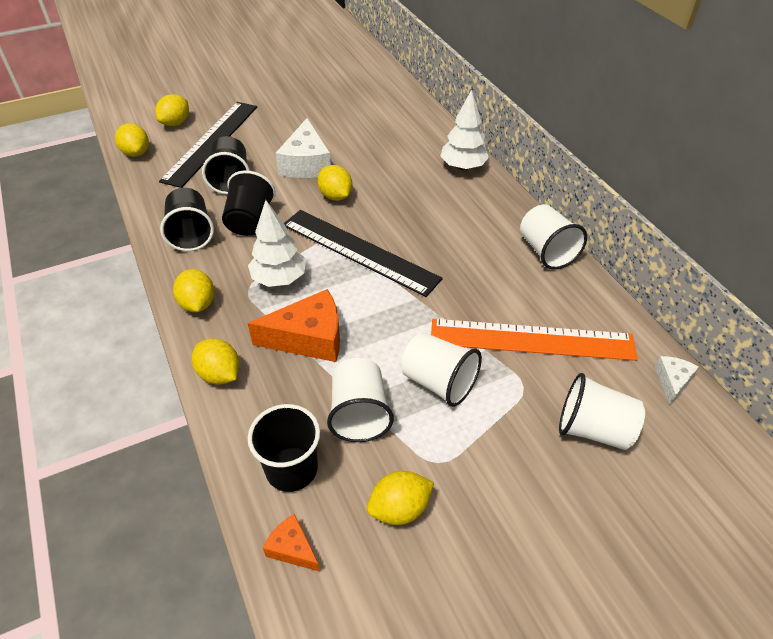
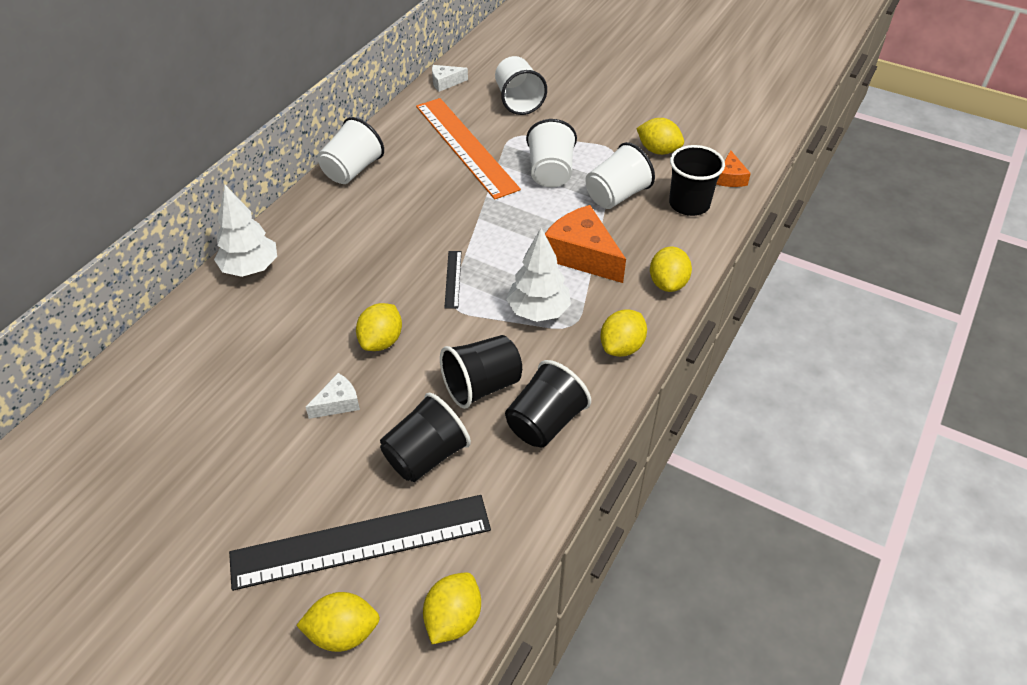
camera: 125 degrees left, 0 degrees up
(306, 163) = (338, 403): white cheese -> white cheese, size x0.52
(359, 251) = (453, 279): black ruler -> black ruler, size x0.40

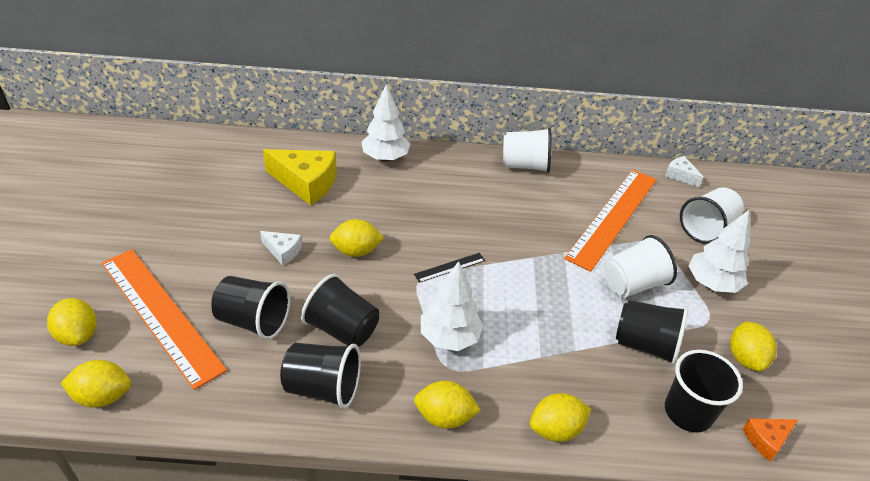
camera: 60 degrees right, 5 degrees down
(238, 350) = (306, 183): none -> yellow cheese
(361, 542) = (160, 314): black ruler -> orange ruler
(578, 129) = (712, 284): none -> white tree
(582, 255) = (543, 345): orange cheese -> none
(616, 196) = (645, 345): white cup -> black cup

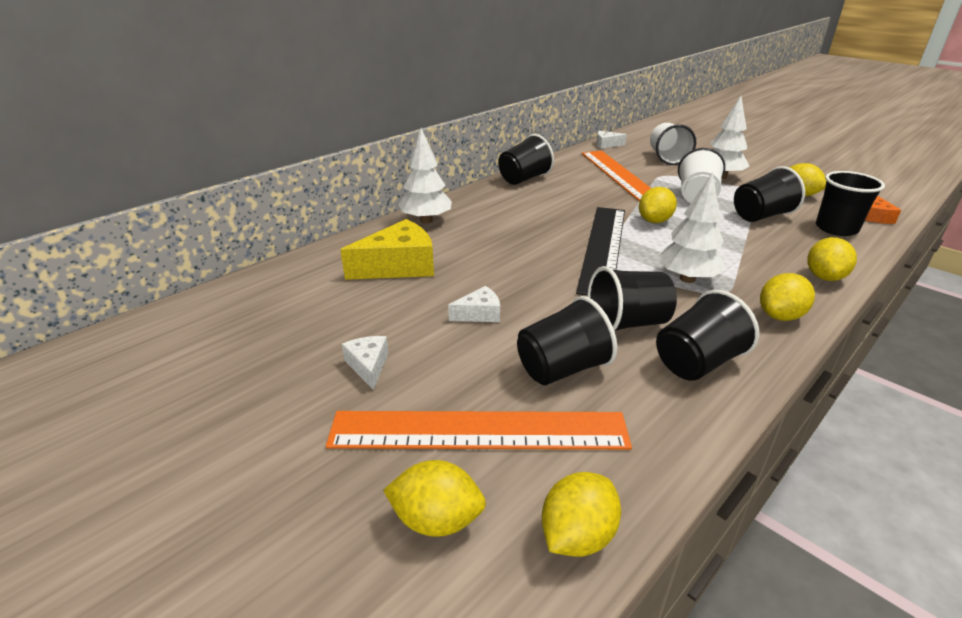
camera: 45 degrees left, 10 degrees down
(183, 236) = (368, 366): none -> white cheese
(356, 251) = (530, 278): yellow lemon -> yellow lemon (654, 221)
(450, 267) = (603, 247): black ruler -> black ruler, size x2.48
(525, 165) = (524, 179): white cup -> black cup

